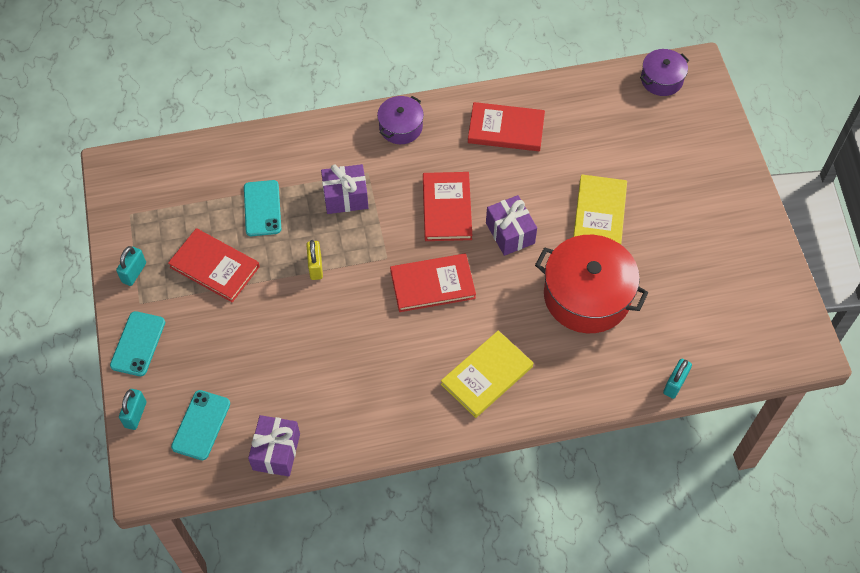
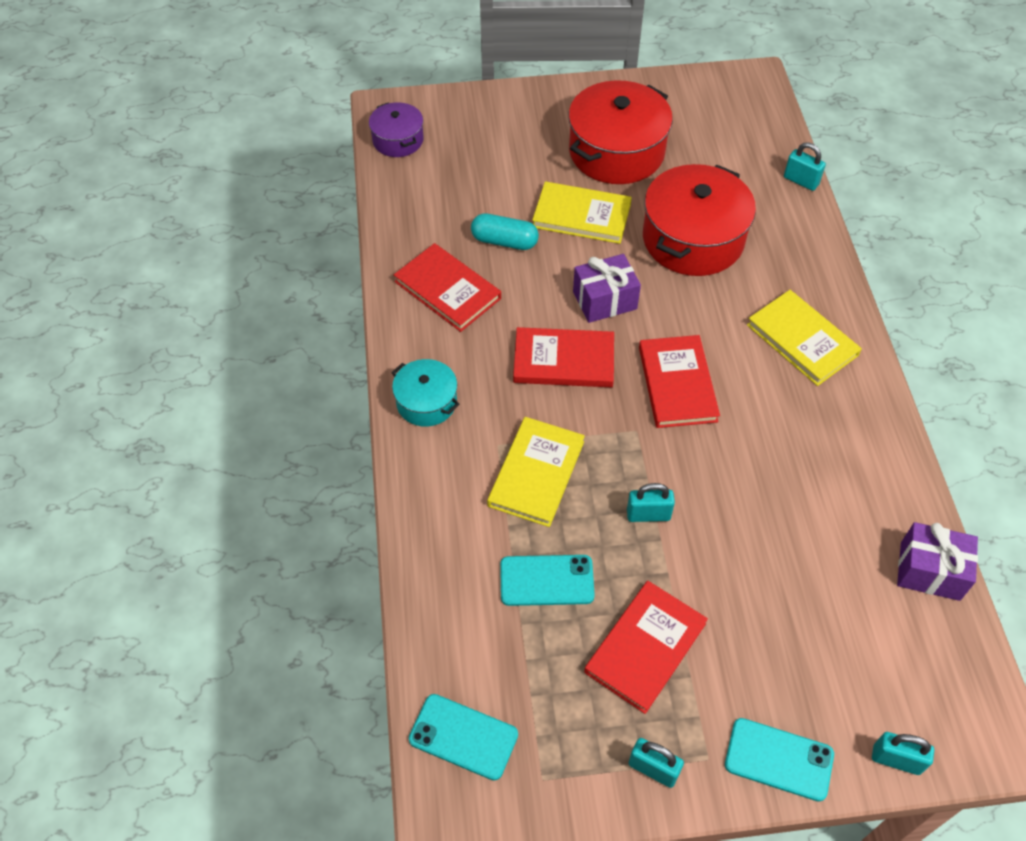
camera: 85 degrees left, 5 degrees down
(201, 425) = (902, 667): turquoise phone -> turquoise phone (463, 737)
(315, 267) = (648, 515): yellow padlock -> turquoise padlock
(345, 197) = (536, 473): purple gift -> yellow book
(400, 127) = (426, 402): purple pot -> turquoise pot
(506, 129) = (447, 290): red book -> red book turned 60 degrees counterclockwise
(561, 161) = (504, 241): none -> turquoise capsule
(681, 236) = (616, 152): none -> red pot

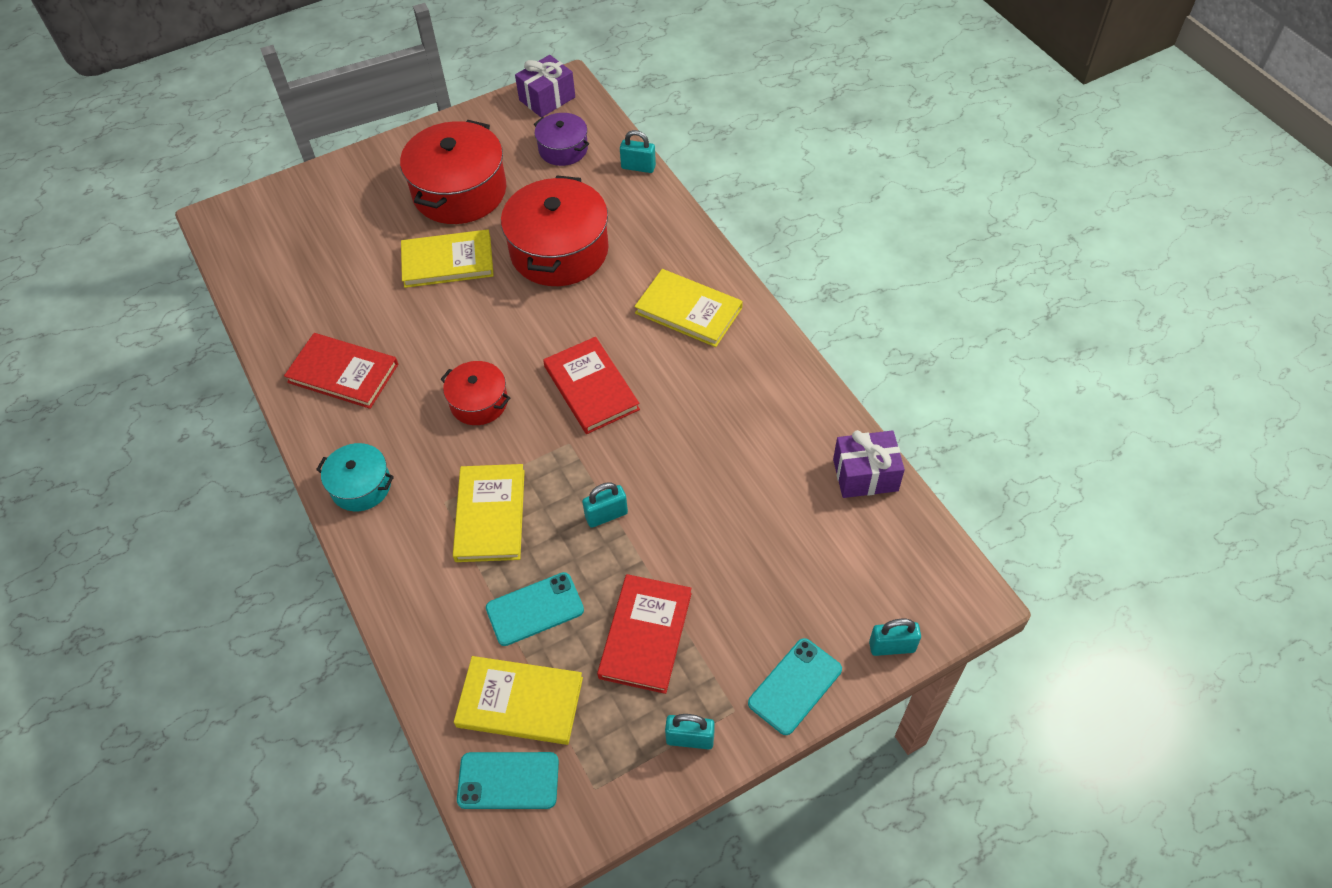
camera: 20 degrees left, 0 degrees up
(398, 140) = (240, 245): purple pot -> purple pot (563, 149)
(501, 665) = (520, 702): none -> yellow book
(504, 241) = (382, 309): turquoise capsule -> none
(563, 361) = (479, 402): red book -> red pot
(604, 300) = (497, 333): purple gift -> purple gift (547, 98)
(779, 759) = (795, 686): turquoise phone -> turquoise phone turned 45 degrees counterclockwise

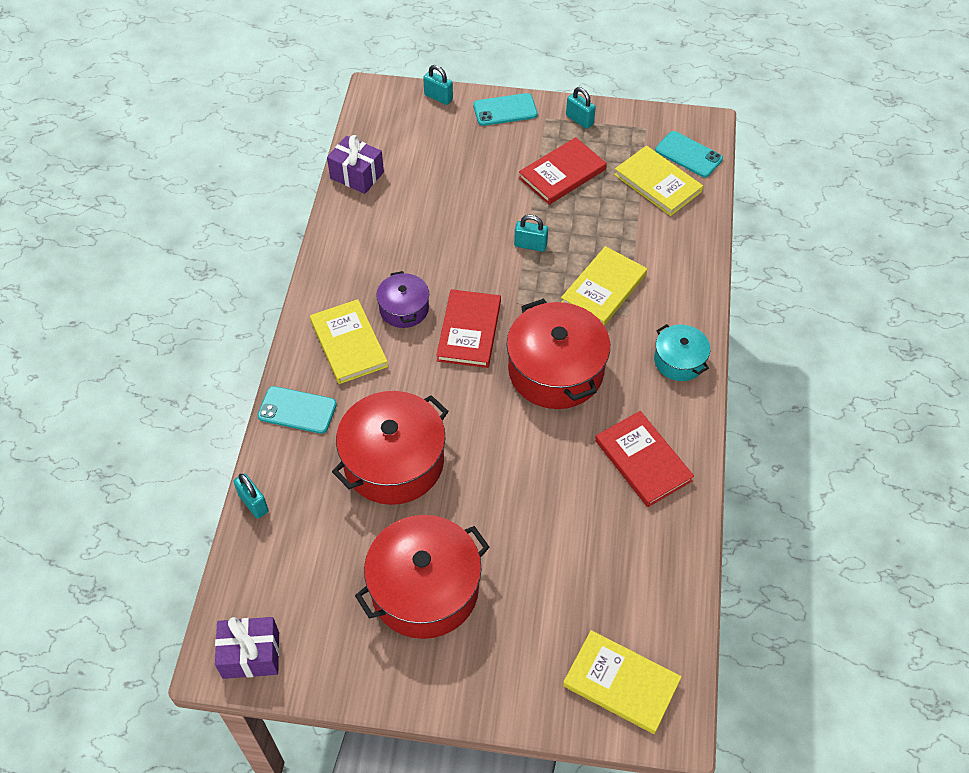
camera: 145 degrees left, 0 degrees up
(447, 261) = (491, 514): yellow book -> yellow book (621, 683)
(479, 402) = (556, 370): red pot -> red pot, size x1.86
(535, 609) = (615, 221): turquoise phone -> turquoise phone (297, 410)
(563, 149) = (295, 573): purple pot -> purple pot (404, 308)

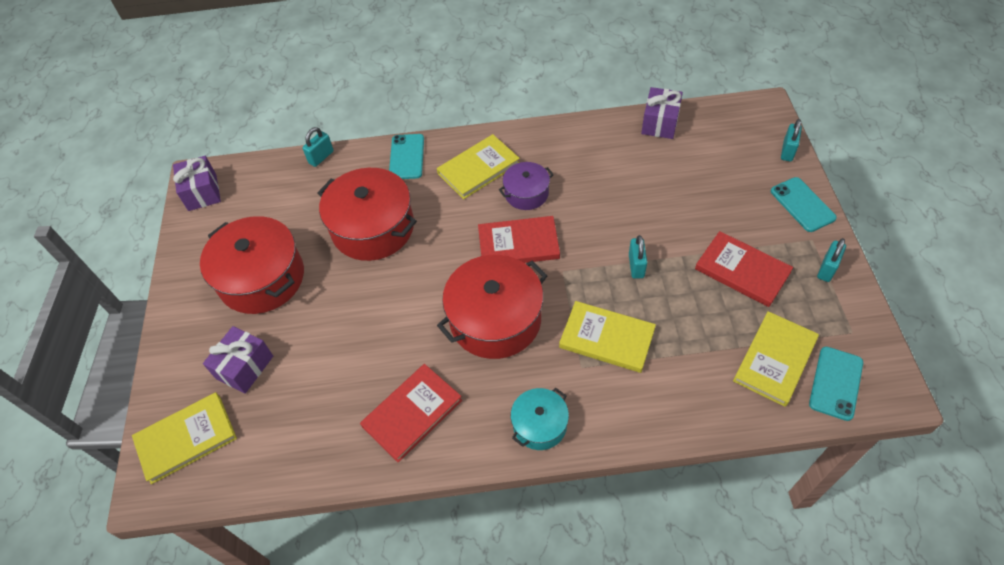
camera: 80 degrees right, 0 degrees up
(545, 616) = (244, 367): none -> purple gift
(621, 683) = (186, 438): yellow book -> yellow book turned 45 degrees clockwise

